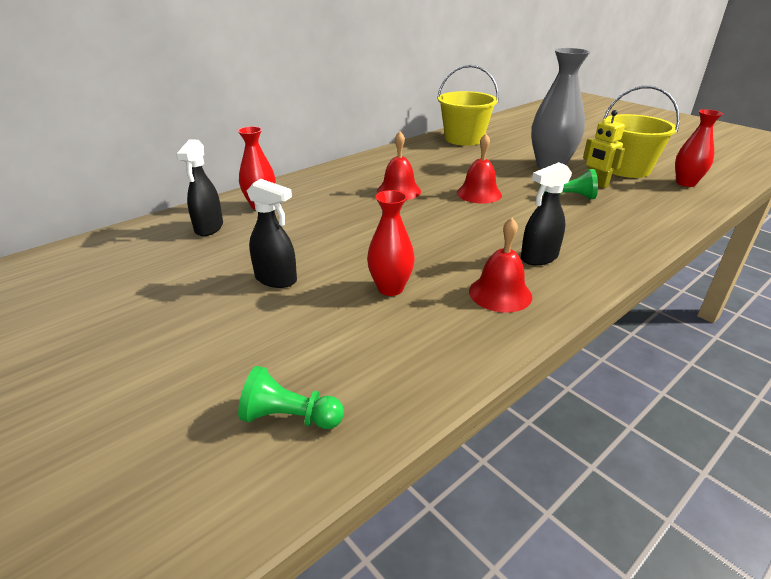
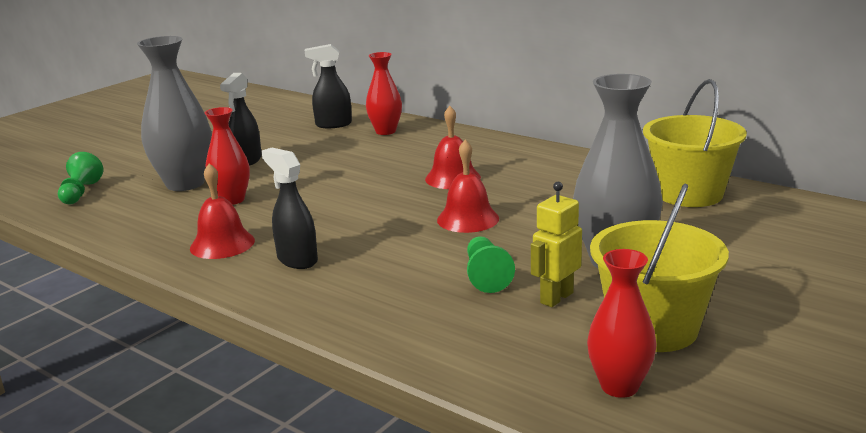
camera: 80 degrees right, 10 degrees down
(320, 321) = (185, 184): none -> grey vase

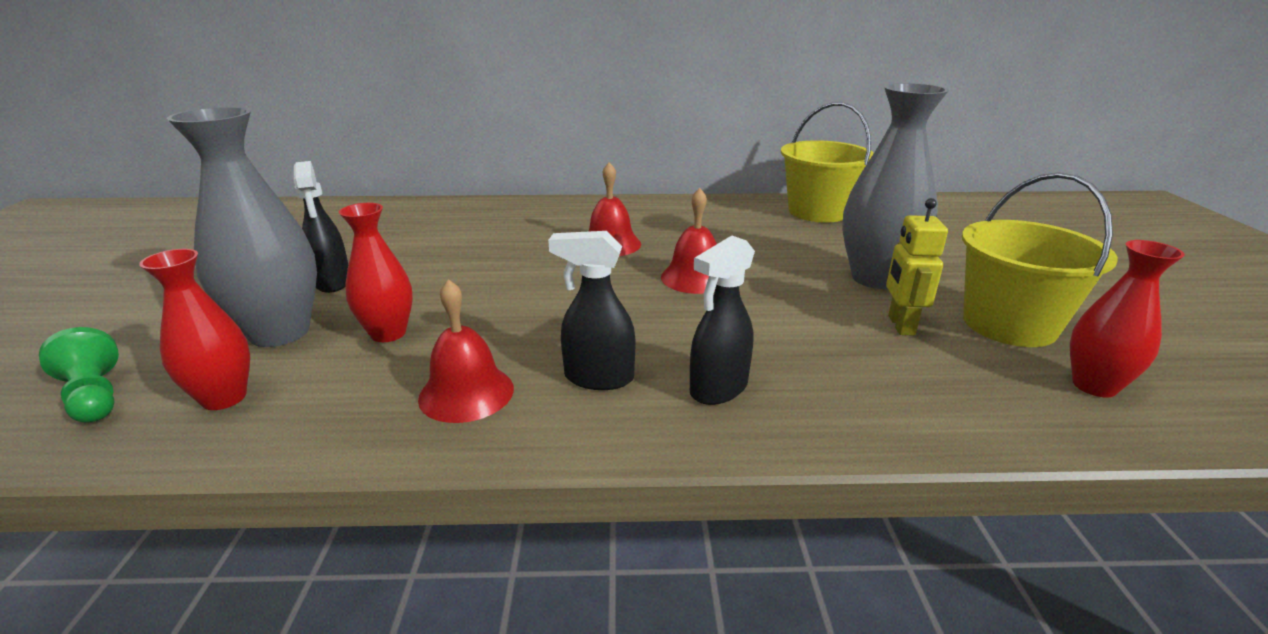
camera: 40 degrees left, 5 degrees up
(333, 125) = (385, 221): black spray bottle -> black spray bottle (718, 389)
(385, 131) = (461, 216): red vase -> red vase (224, 398)
(486, 276) = (811, 326): green pawn -> none

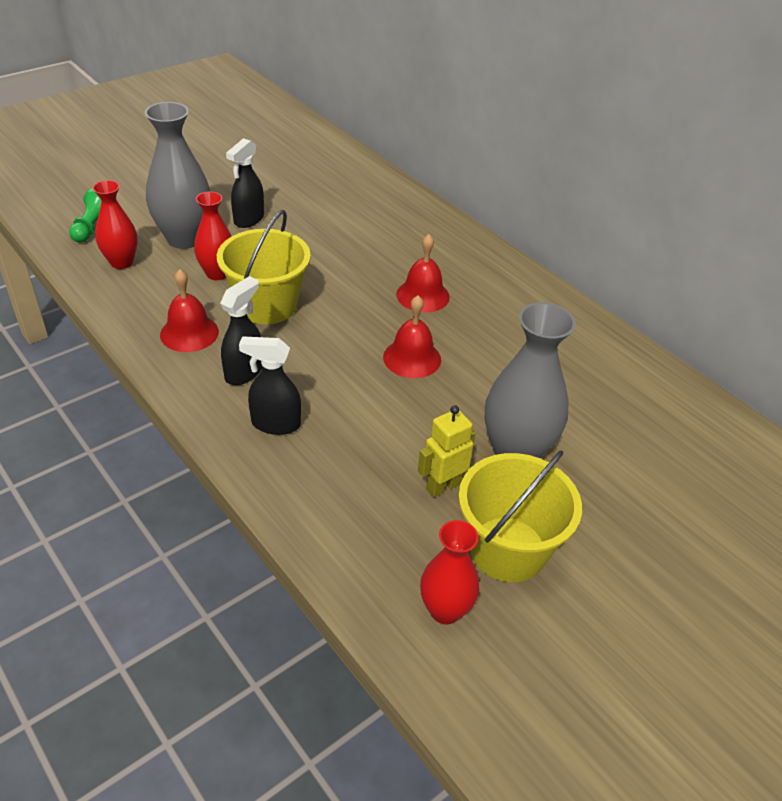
camera: 50 degrees right, 15 degrees up
(598, 378) = (244, 372): black spray bottle -> black spray bottle turned 60 degrees clockwise
(818, 212) = (630, 379): yellow bucket -> yellow bucket (267, 305)

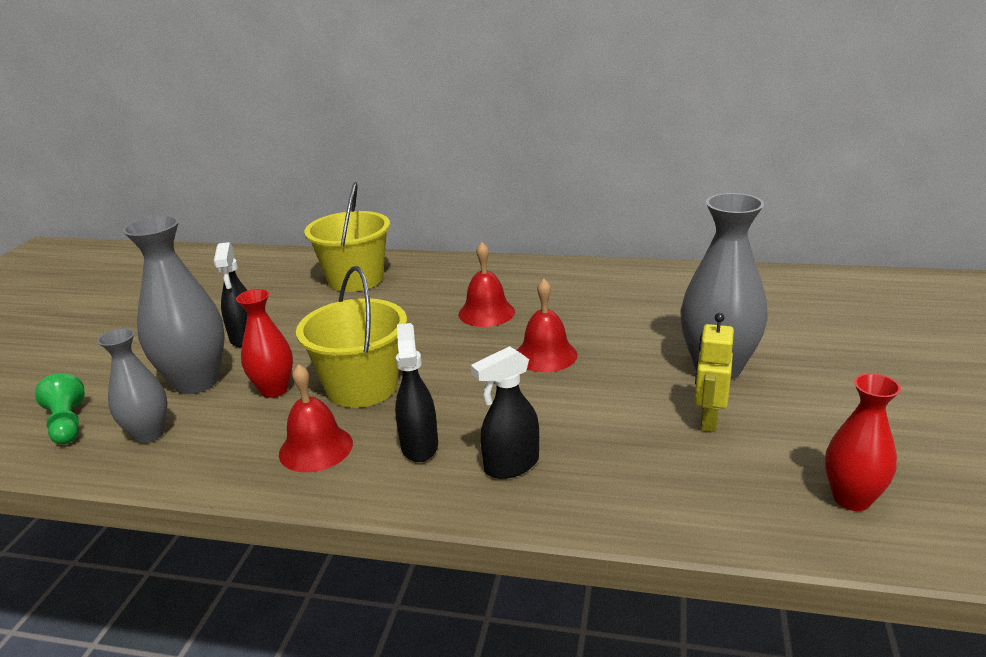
camera: 35 degrees left, 15 degrees down
(121, 262) = (149, 434): red vase -> grey vase
(507, 549) = (816, 429): yellow bucket -> yellow bucket (355, 279)

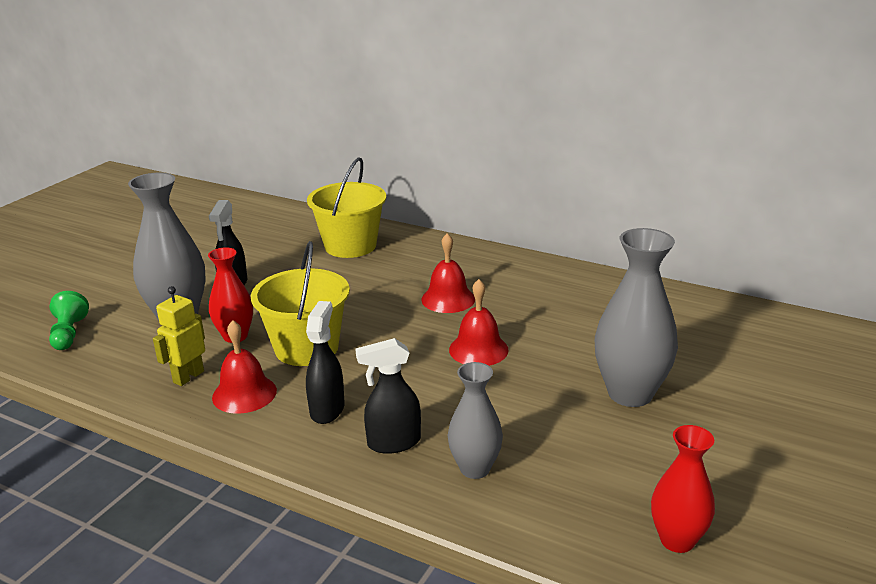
camera: 15 degrees right, 0 degrees up
(149, 434) = (124, 355): grey vase -> grey vase (475, 468)
(708, 420) = (590, 440): yellow robot -> yellow robot (188, 377)

